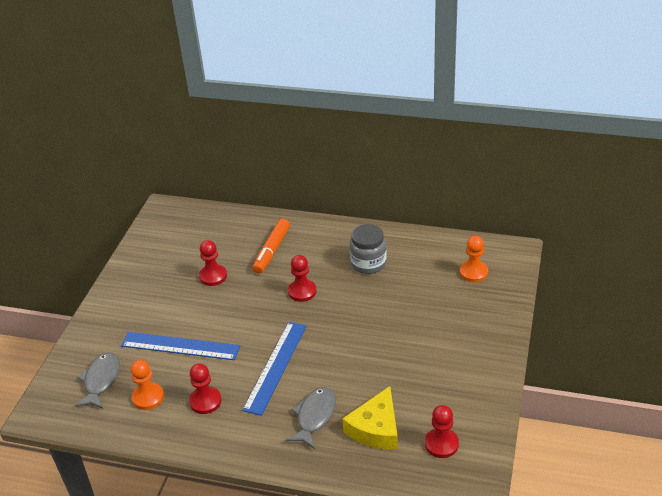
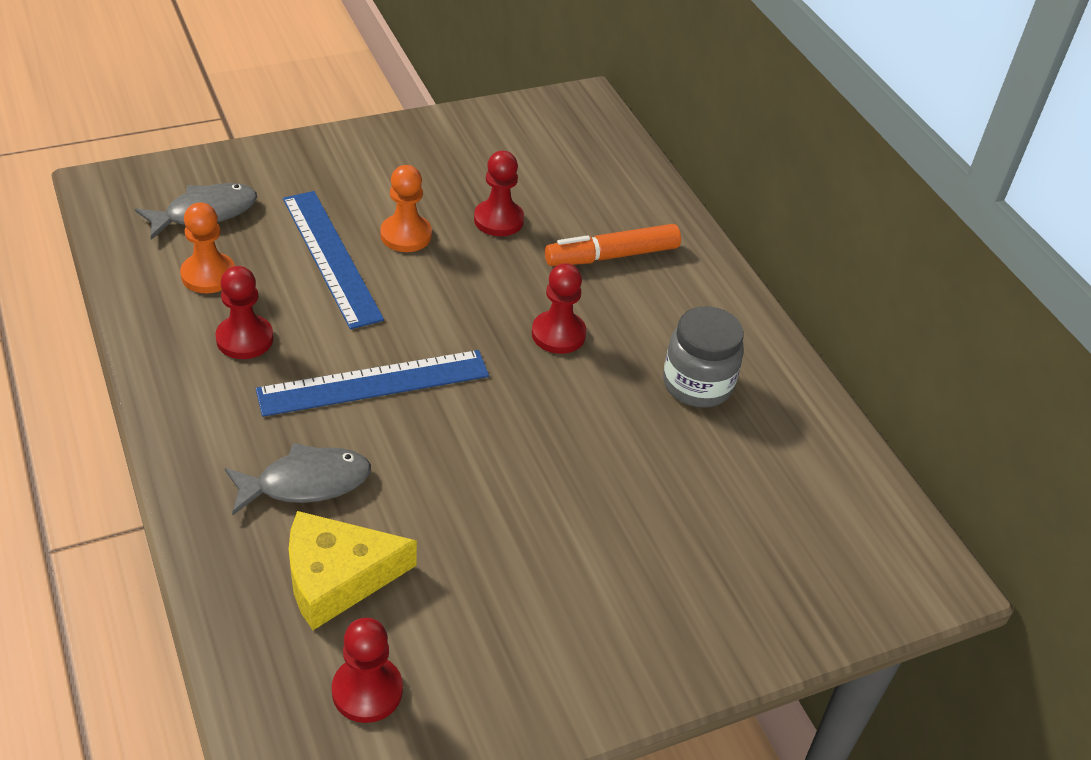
camera: 45 degrees right, 5 degrees up
(473, 272) = (817, 541): orange pawn -> orange pawn (406, 235)

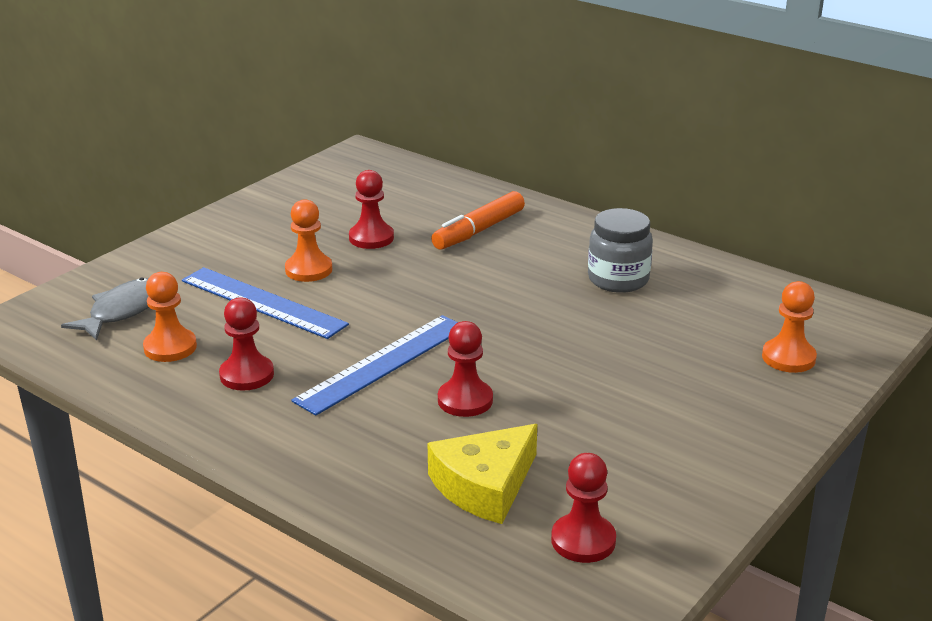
camera: 25 degrees left, 15 degrees down
(306, 483) = (397, 441): grey fish -> none
(558, 334) = (490, 286): red pawn -> red pawn (465, 400)
(784, 574) = (788, 358): none -> orange pawn

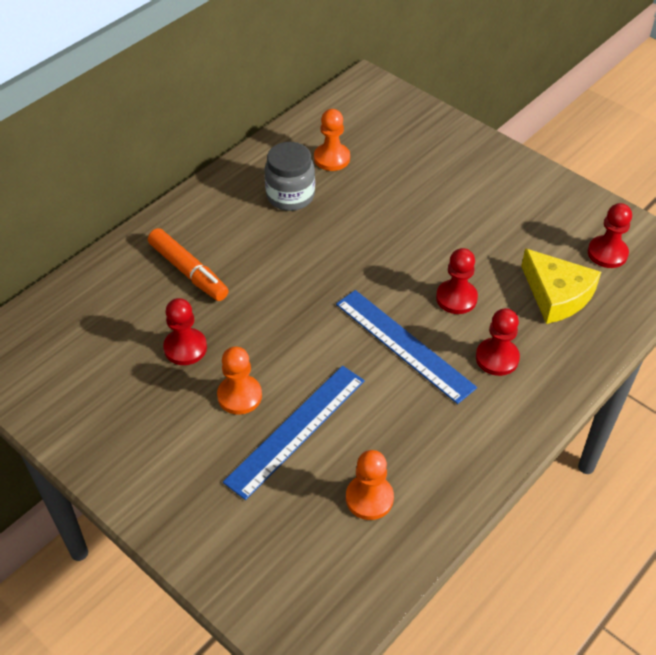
camera: 85 degrees left, 20 degrees up
(123, 311) = (298, 546): grey fish -> none
(247, 375) = (417, 436): red pawn -> red pawn (497, 358)
(788, 358) = (407, 131): orange pawn -> orange pawn (332, 158)

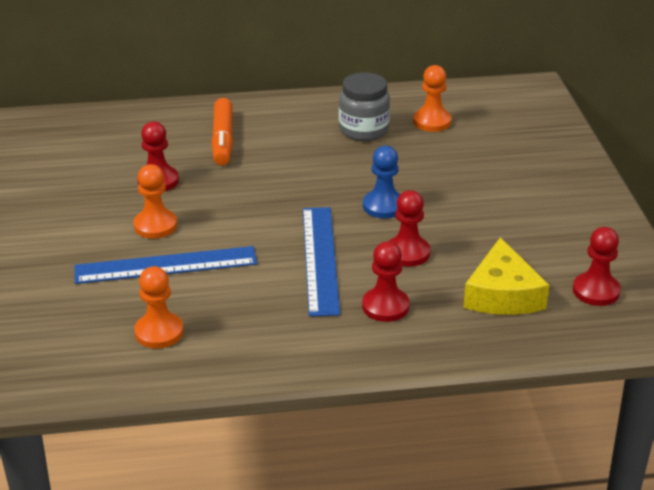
camera: 40 degrees right, 15 degrees down
(390, 264) = (383, 206): none -> blue pawn

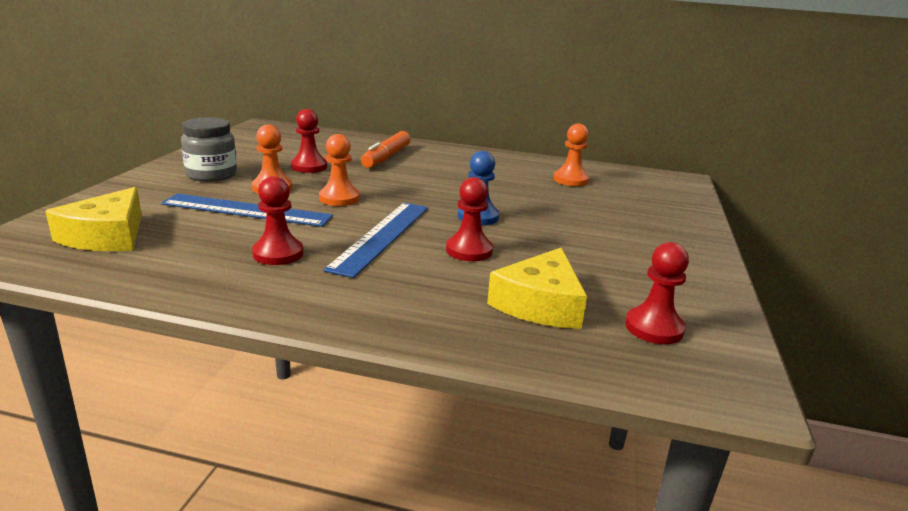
camera: 20 degrees right, 10 degrees down
(77, 339) = (107, 236): none -> yellow cheese
(159, 332) = (177, 248): orange pawn -> orange pawn (339, 198)
(363, 130) = (506, 173): grey jar -> grey jar (212, 175)
(385, 306) = (406, 282): red pawn -> red pawn (278, 253)

